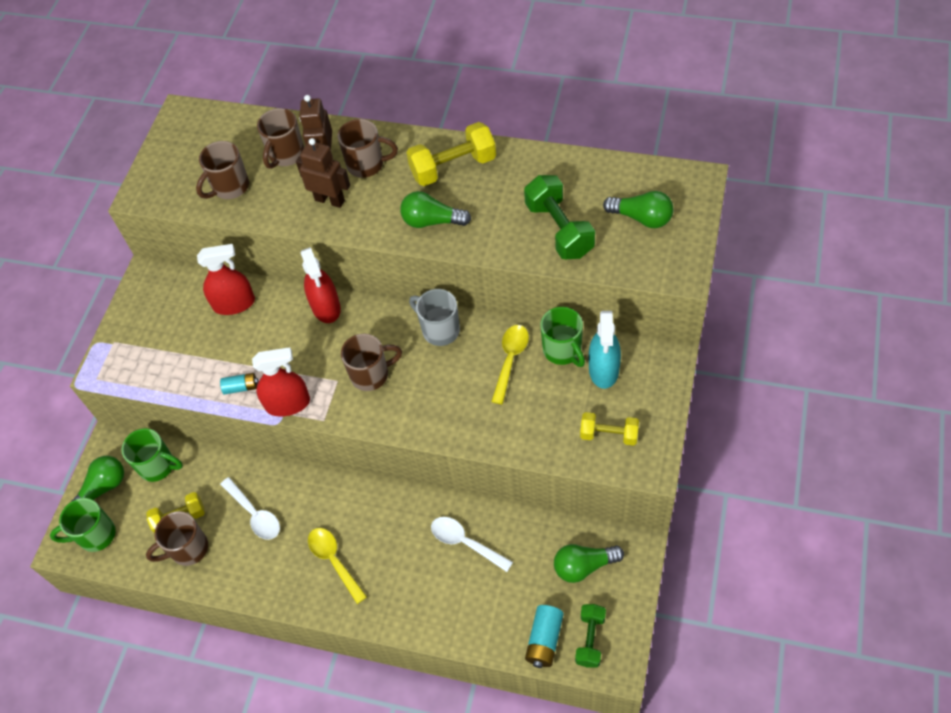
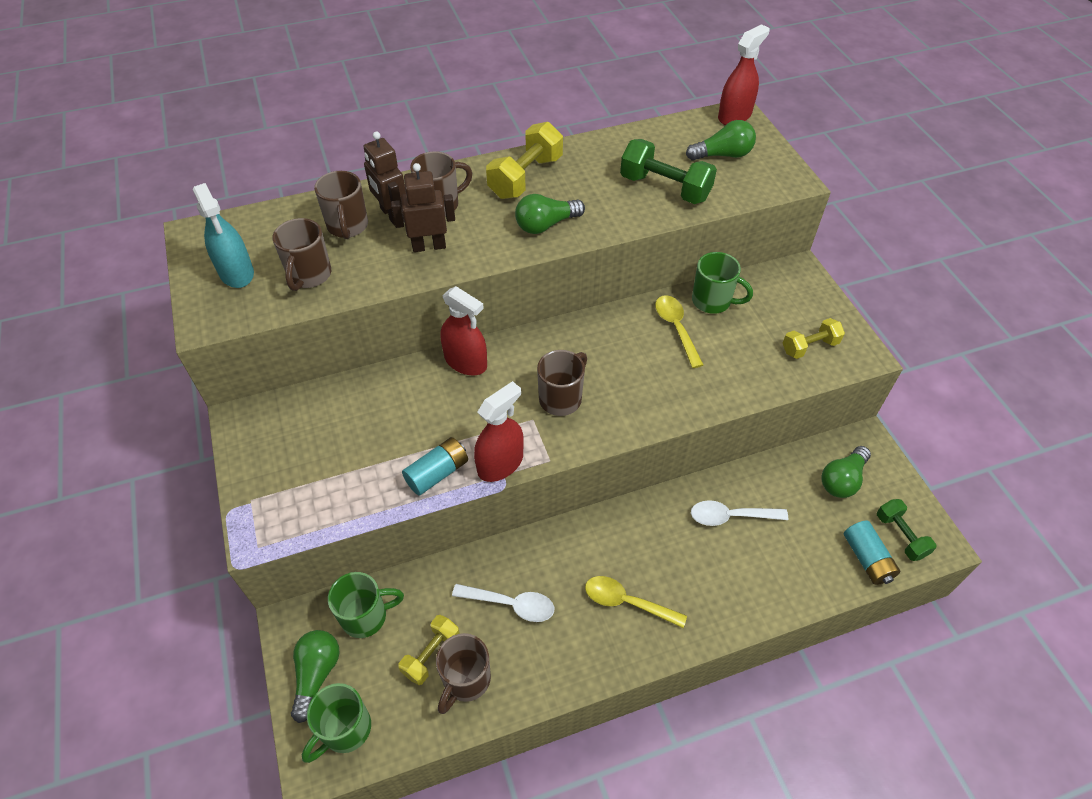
camera: 40 degrees left, 5 degrees down
(234, 304) = (365, 401): red spray bottle -> red spray bottle (734, 116)
(241, 387) = (437, 473): turquoise battery -> turquoise battery, size x1.52
(439, 330) = (592, 333): grey mug -> none
(604, 369) = (758, 300): turquoise spray bottle -> turquoise spray bottle (236, 272)

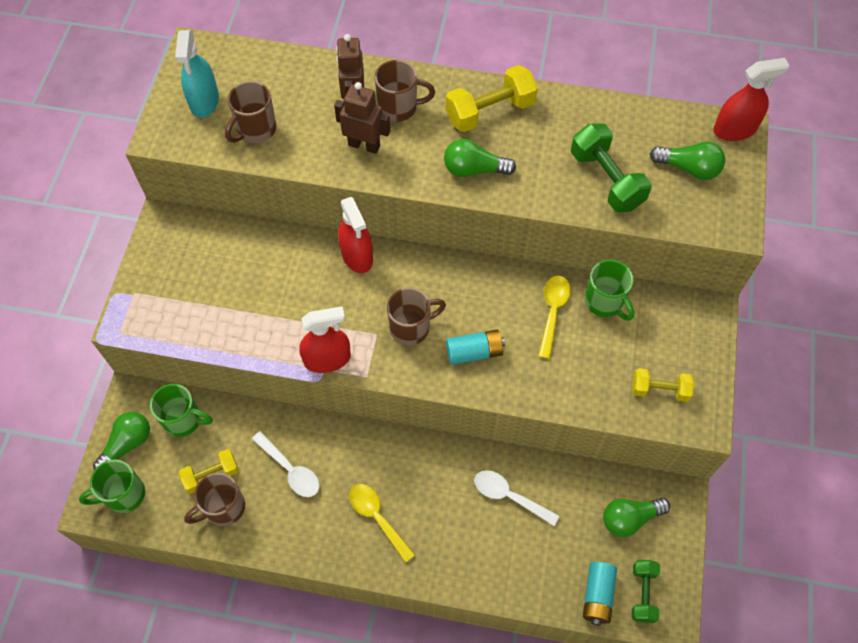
camera: 30 degrees right, 10 degrees up
(348, 227) = (312, 95): brown mug -> none
(437, 473) = (276, 342): turquoise battery -> turquoise battery (474, 352)

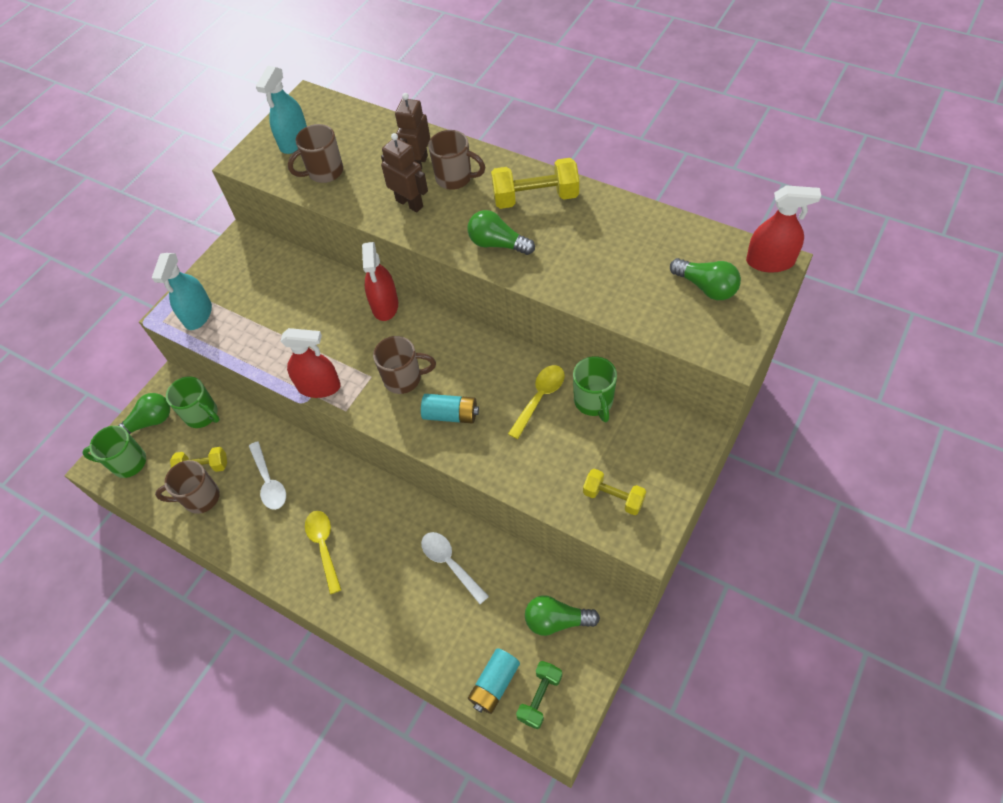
camera: 25 degrees right, 5 degrees down
(157, 315) = (198, 314): none -> turquoise spray bottle
(606, 180) = (619, 280): green dumbbell -> none

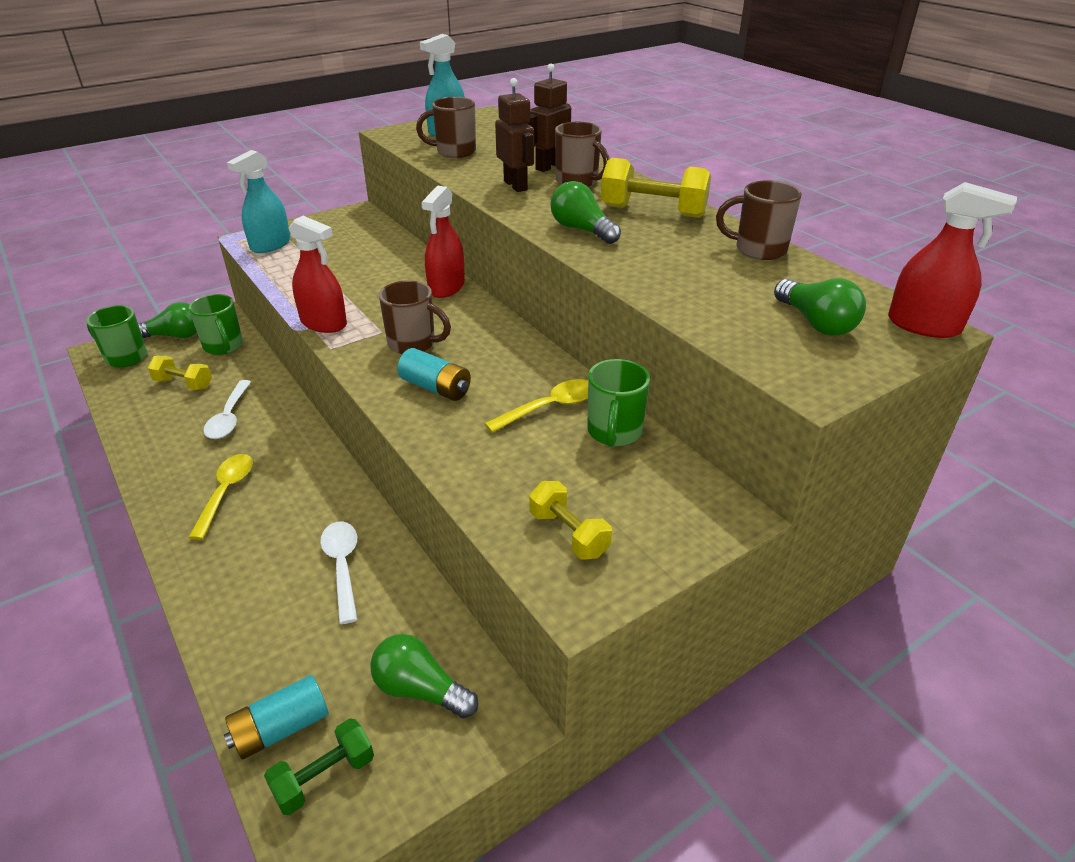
camera: 20 degrees right, 20 degrees down
(200, 498) = (155, 406): brown mug -> brown mug (758, 250)

